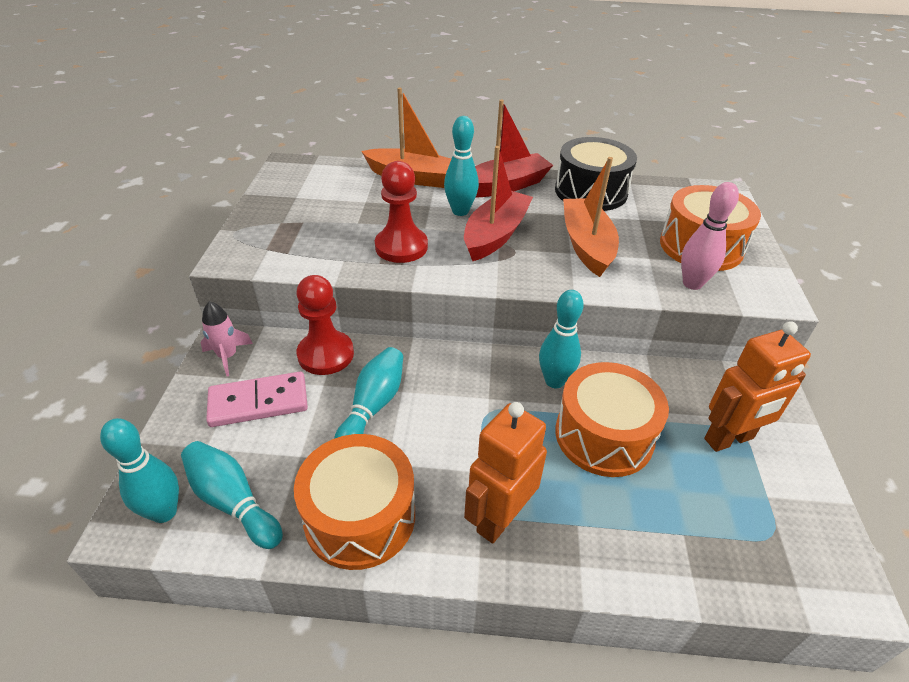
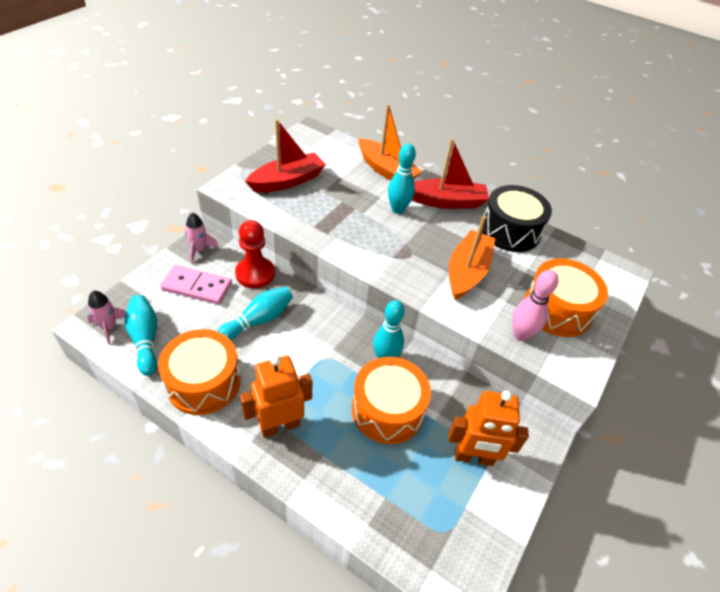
camera: 25 degrees right, 5 degrees up
(164, 512) = (109, 327): turquoise bowling pin -> pink rocket
(401, 247) = (336, 221): red pawn -> none
(495, 235) = (407, 237): red boat -> red boat (287, 181)

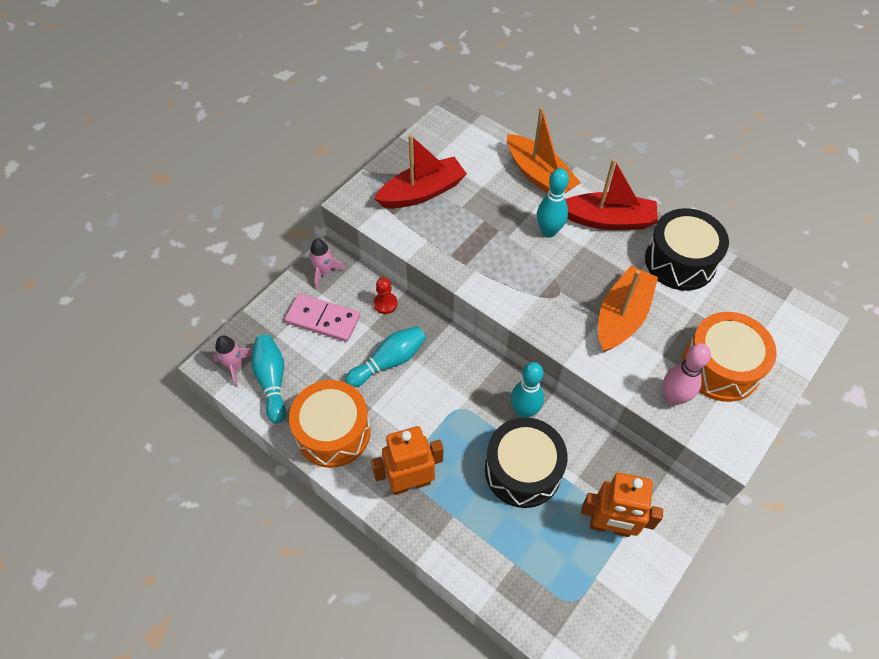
camera: 10 degrees right, 10 degrees up
(255, 274) = (385, 304): red pawn -> red pawn, size x0.56
(387, 410) = (523, 470): orange drum -> black drum

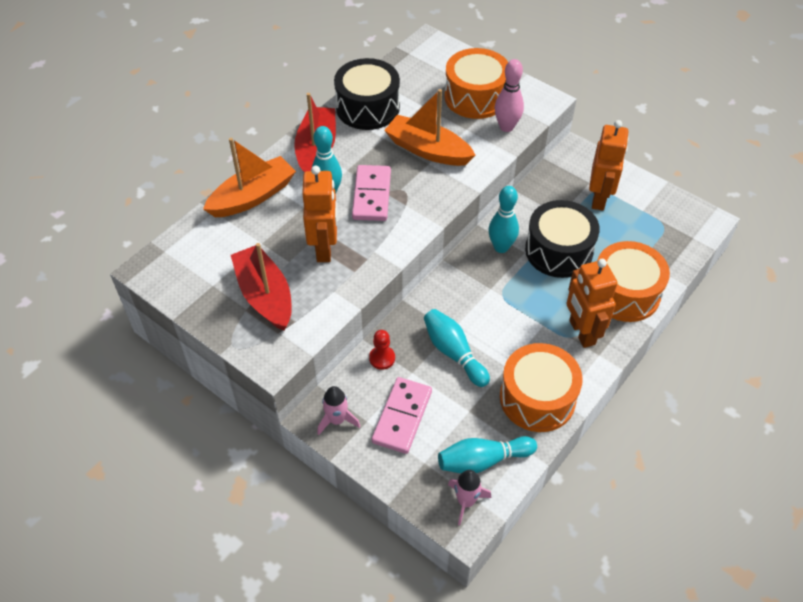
camera: 90 degrees left, 5 degrees down
(464, 536) = (624, 293): none -> orange drum
(477, 231) = (324, 248): none -> orange robot
(549, 267) = (372, 195): none -> pink domino

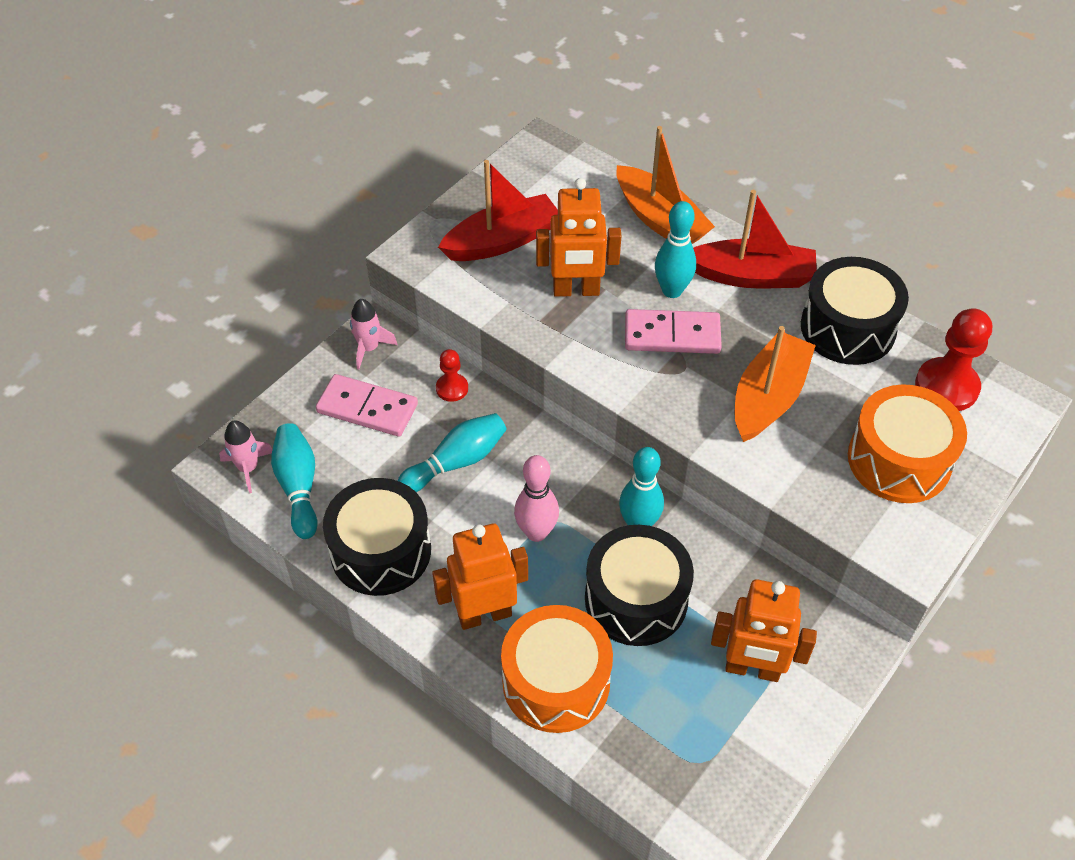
camera: 90 degrees right, 0 degrees up
(417, 70) = (946, 386): none -> red pawn
(506, 127) = (835, 498): pink bowling pin -> pink bowling pin (536, 532)
(537, 398) = (381, 551): orange drum -> black drum

